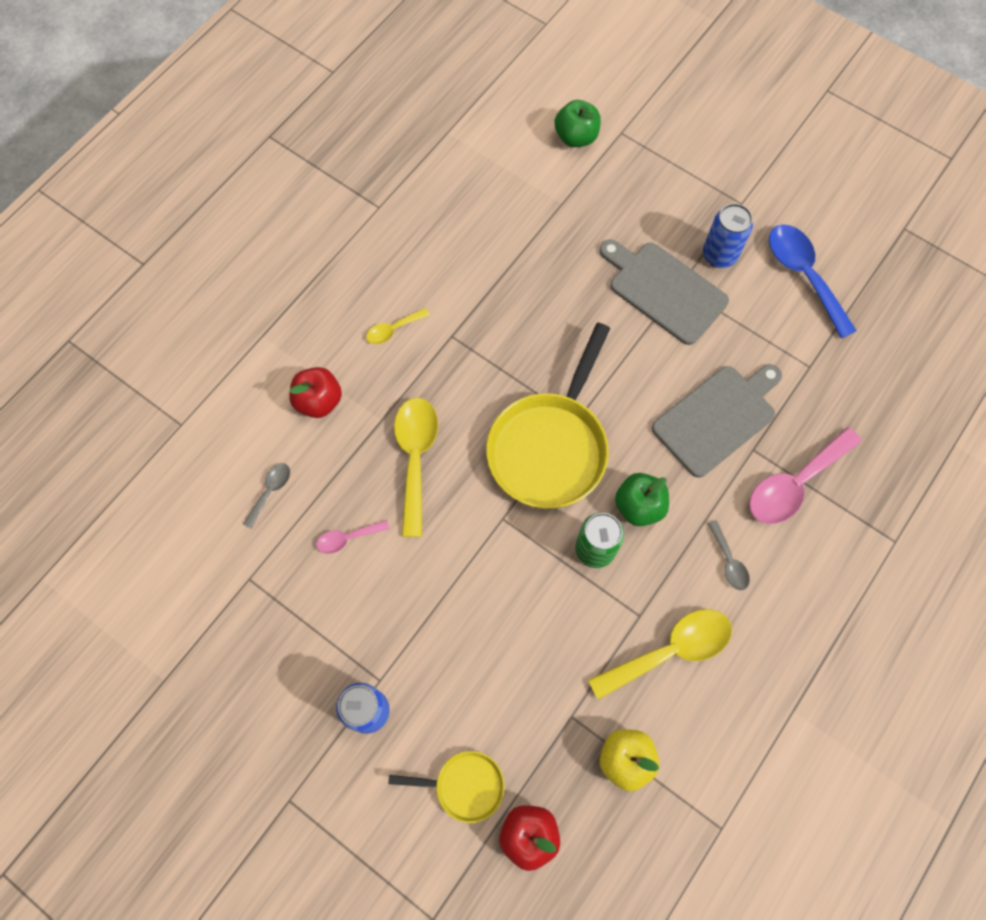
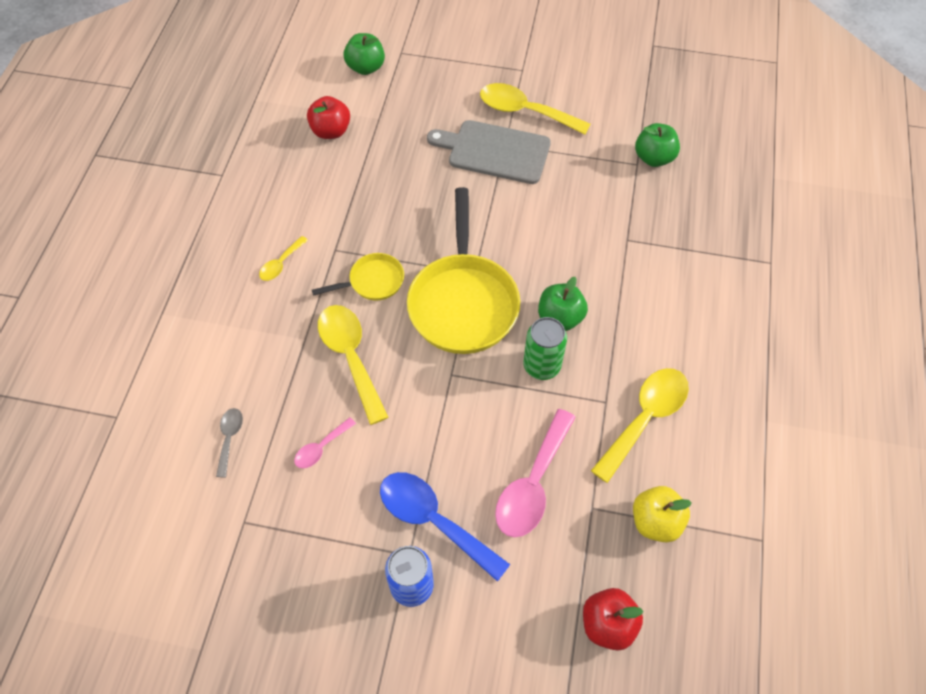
camera: 25 degrees left, 10 degrees down
(319, 401) = (240, 346): red apple -> red apple (331, 131)
(464, 785) = (530, 609): yellow pan -> yellow pan (373, 281)
(717, 417) = (586, 227): grey cutting board -> none
(719, 255) = (525, 111): blue can -> yellow spoon
(729, 561) = (654, 330): grey spoon -> none
(794, 484) = (672, 252): pink spoon -> pink spoon (532, 484)
(803, 275) = (596, 102): blue spoon -> blue spoon (433, 520)
(832, 367) = (654, 158): none -> green apple

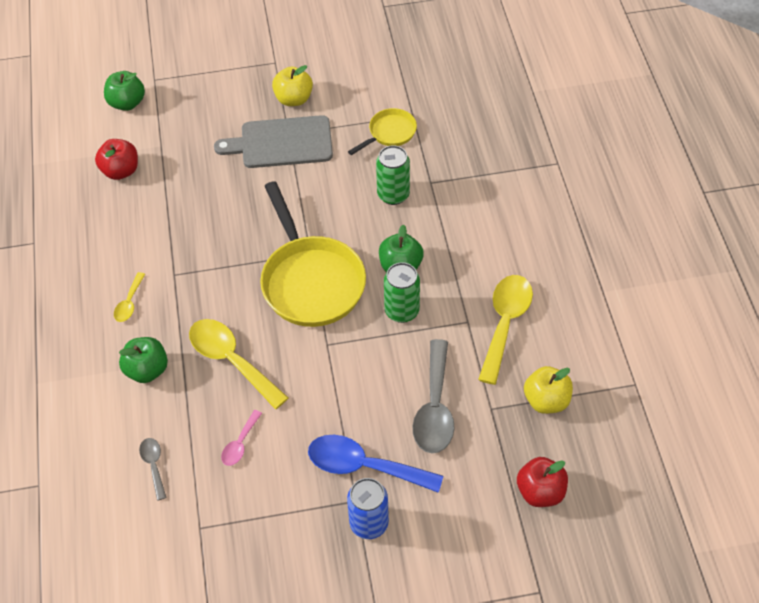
camera: 20 degrees left, 5 degrees down
(373, 281) = (222, 290): yellow pan -> yellow pan (389, 133)
(525, 111) = (293, 99): yellow spoon -> yellow apple
(532, 484) = (434, 408): pink spoon -> grey spoon
(583, 240) = (393, 195): none -> green can
(654, 158) = (425, 105): green apple -> green apple (147, 370)

